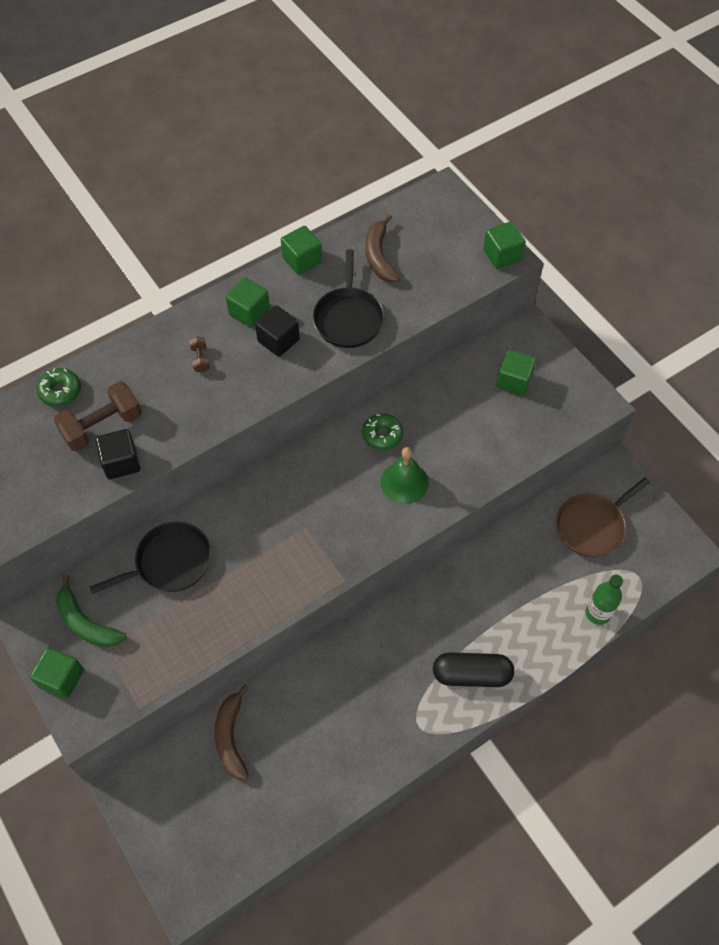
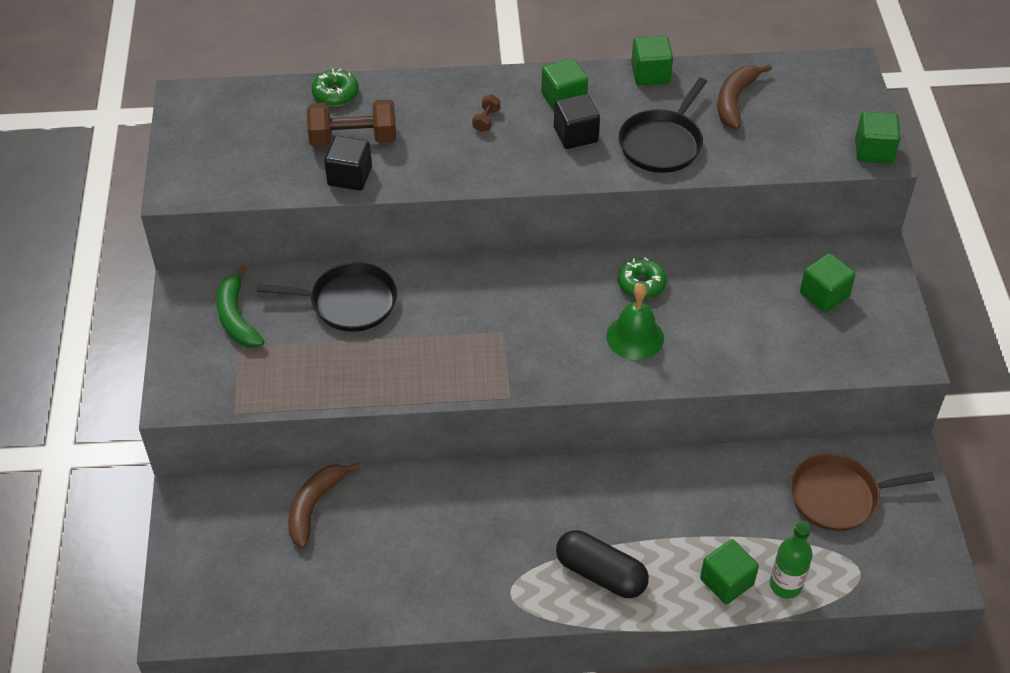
camera: 30 degrees right, 10 degrees down
(61, 678) = (183, 353): green cube -> green cube (726, 581)

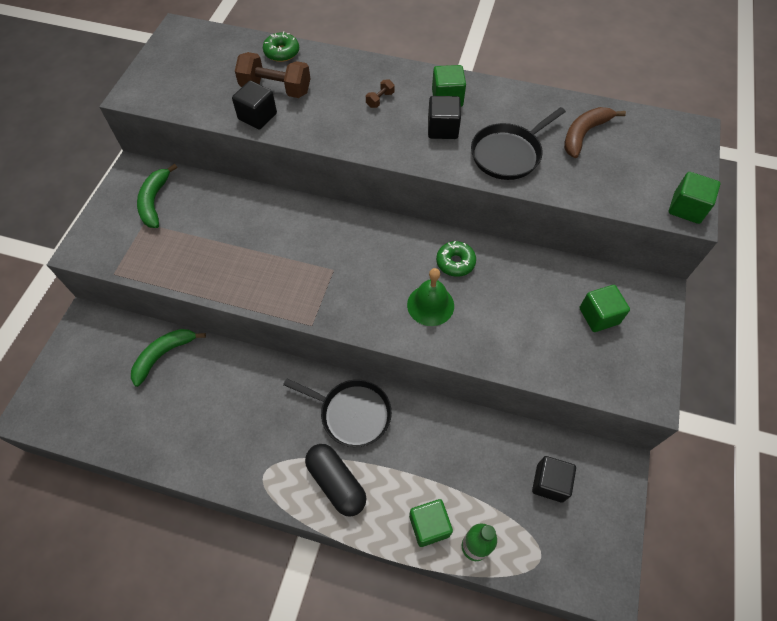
camera: 20 degrees right, 10 degrees up
(315, 506) = (164, 355): brown banana -> green banana
(349, 302) = (236, 213): black pan -> black pan (352, 413)
(650, 74) = (524, 95): green cube -> none
(838, 496) = (549, 483): brown pan -> black cube

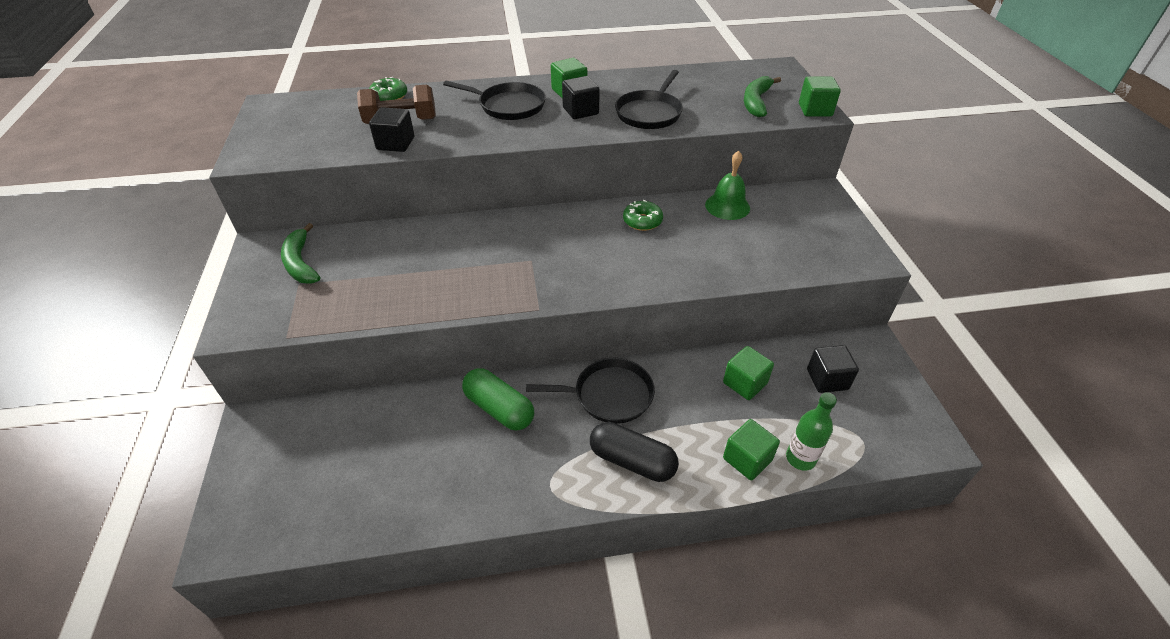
camera: 25 degrees left, 15 degrees down
(164, 355) = (369, 420): green banana -> green banana (756, 102)
(261, 388) = (499, 409): none -> green capsule
(380, 100) = (509, 106): brown dumbbell -> black pan
(430, 305) = (642, 258): green bell -> green bell (727, 206)
(584, 134) = (701, 87): brown banana -> none
(599, 316) = (790, 220): green cube -> green cube (744, 383)

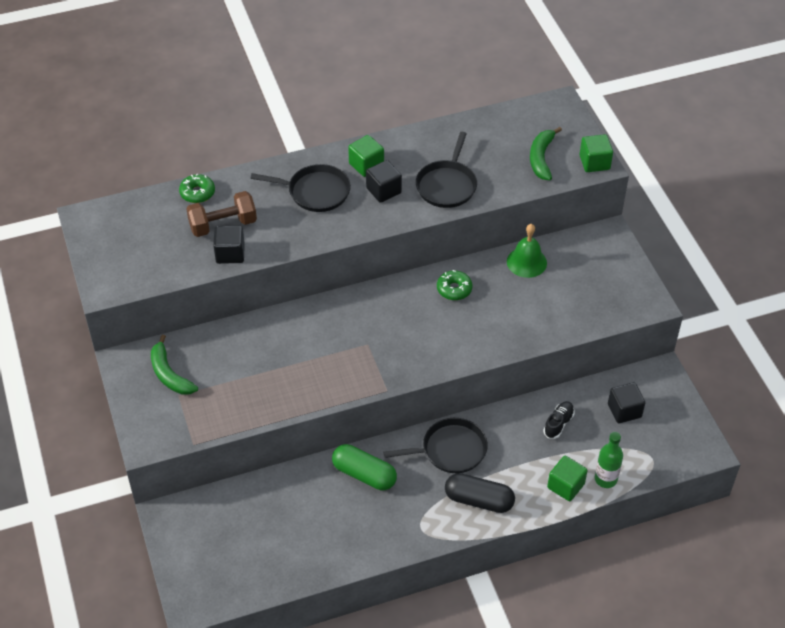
camera: 10 degrees left, 5 degrees up
(744, 383) = (558, 424): green cube -> black shoe

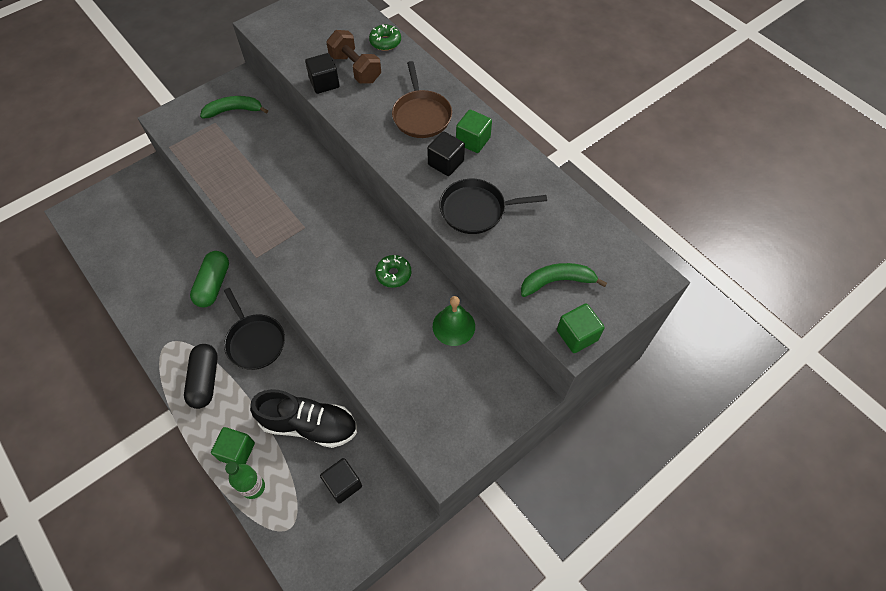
camera: 70 degrees right, 10 degrees up
(169, 374) = (234, 110): green banana -> green banana turned 45 degrees clockwise
(315, 192) = (421, 115): black pan -> brown pan
(558, 424) = (309, 425): black shoe -> black shoe, size x2.13

